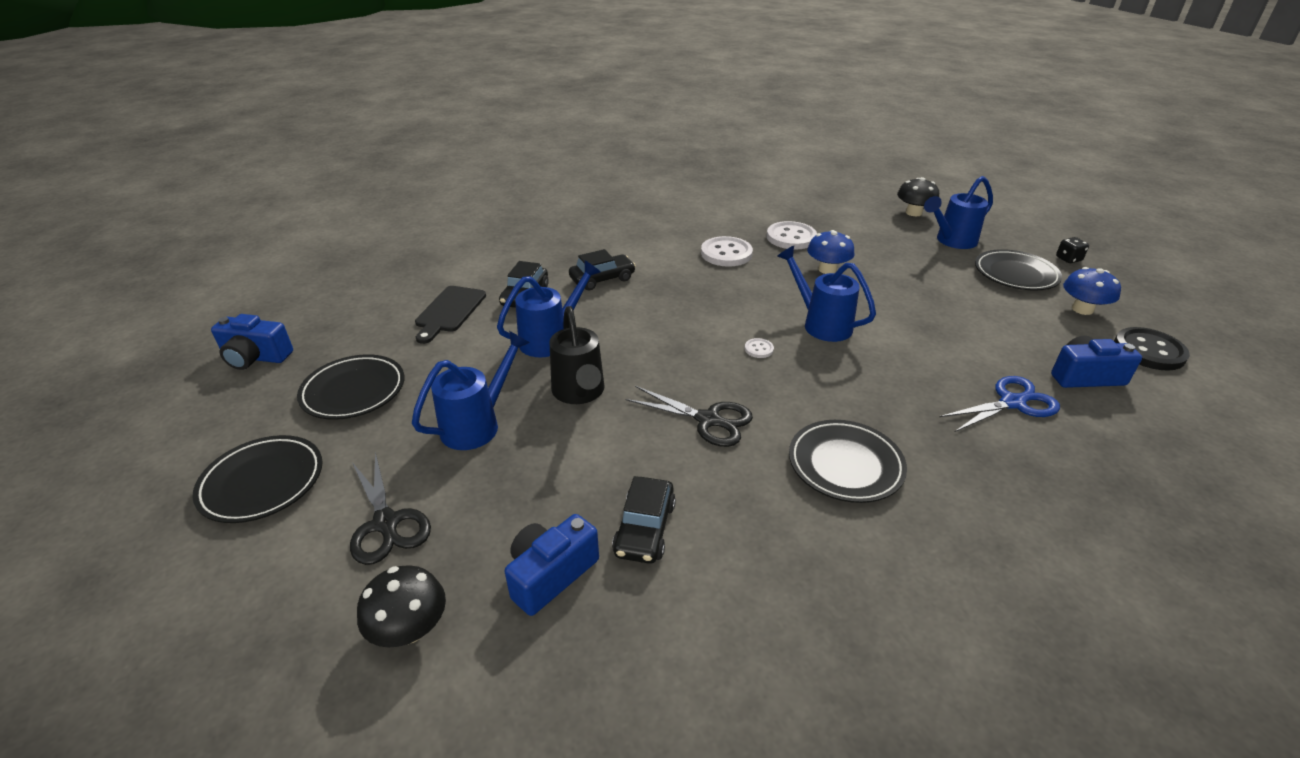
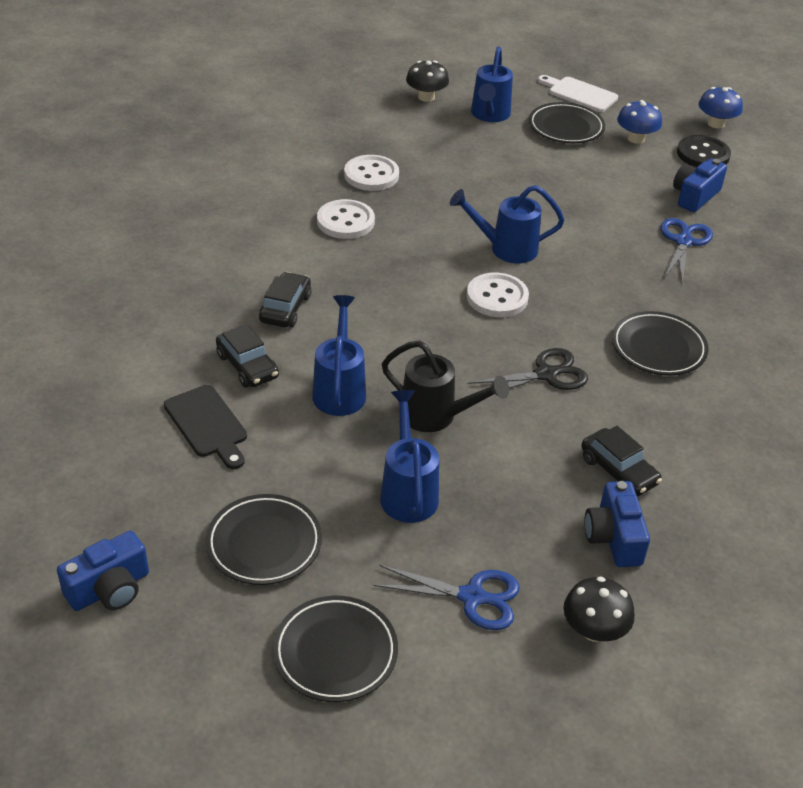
camera: 50 degrees left, 5 degrees up
(386, 523) = (473, 597): black scissors -> blue scissors
(759, 349) = (497, 297): white button -> white button, size x2.17
(827, 269) = (442, 194): blue mushroom -> blue mushroom (716, 124)
(1068, 259) = (579, 94): black dice -> white cutting board

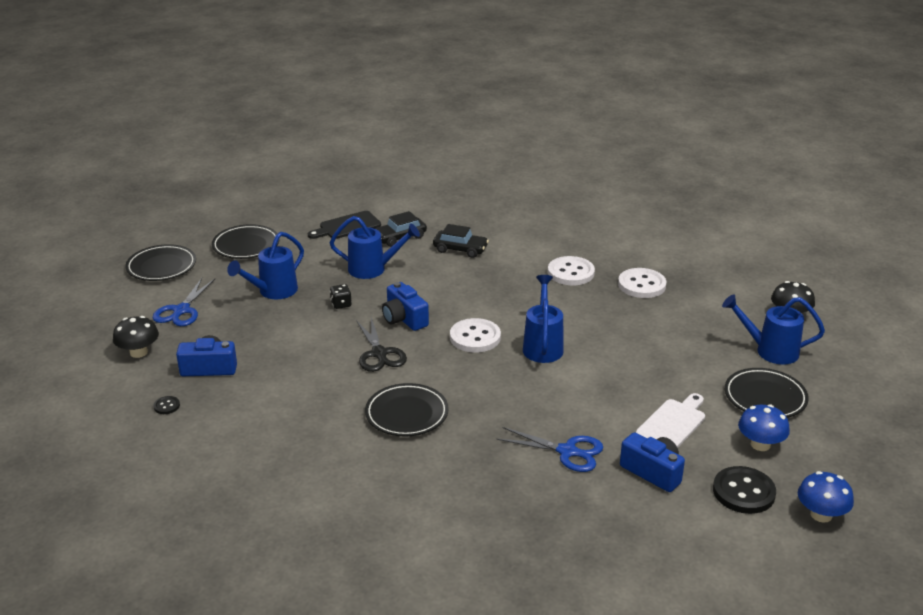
camera: 95 degrees right, 10 degrees down
(110, 589) = (229, 205): blue camera -> blue camera (404, 319)
(408, 492) = (273, 292): blue watering can -> blue watering can turned 135 degrees clockwise
(436, 416) = (341, 304): black watering can -> black dice
(579, 94) = (844, 414): white cutting board -> white cutting board (672, 423)
(618, 471) = (270, 377): black car -> none
(709, 570) = (166, 406): none -> black button

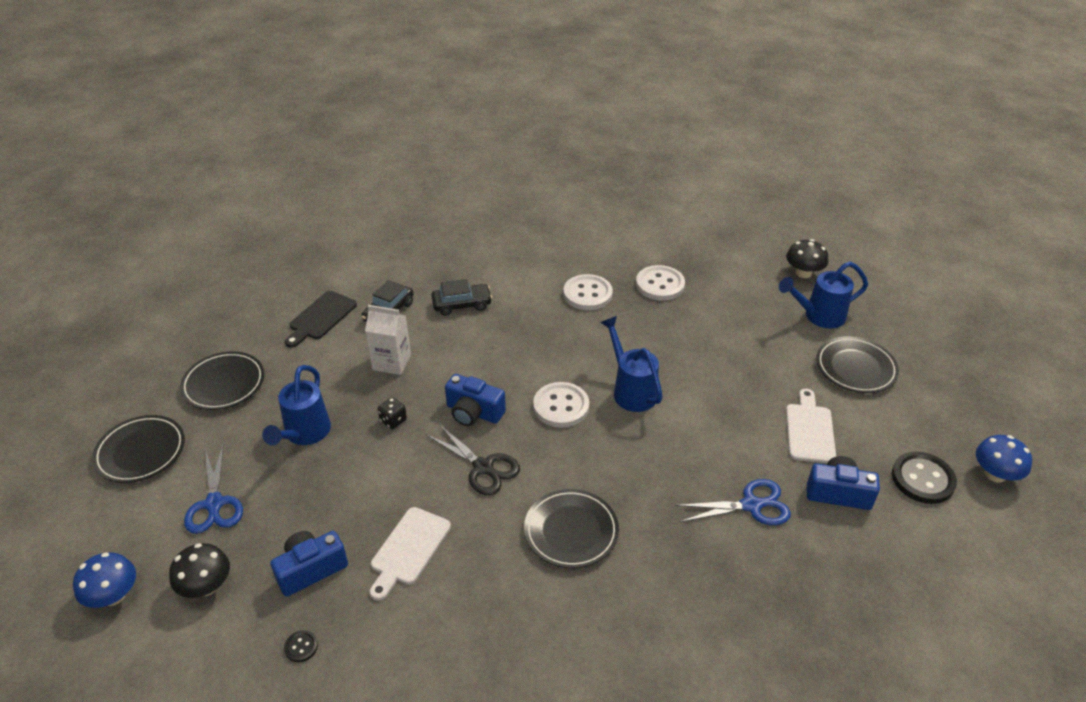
camera: 30 degrees left, 10 degrees up
(282, 381) = (409, 549): none -> white cutting board
(373, 269) = (391, 362): blue watering can -> white carton
(760, 444) = (893, 421): blue mushroom -> blue mushroom (113, 595)

